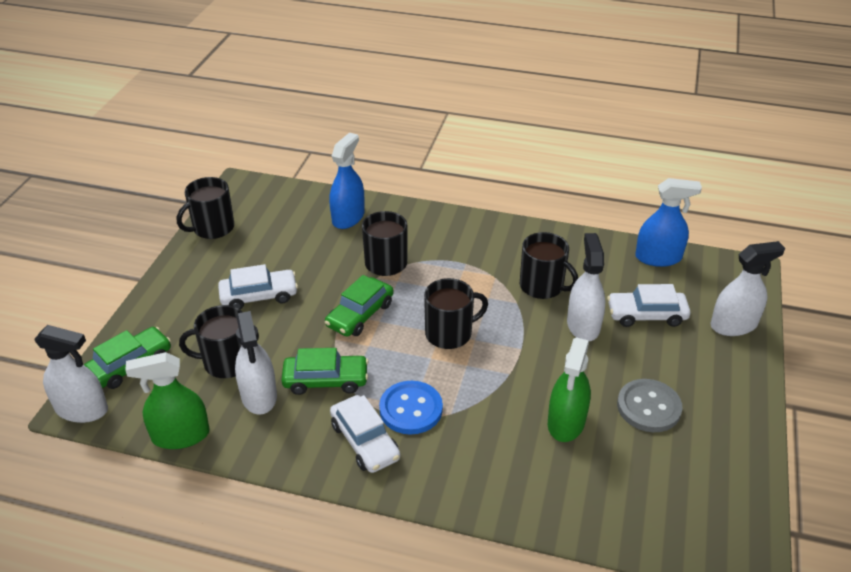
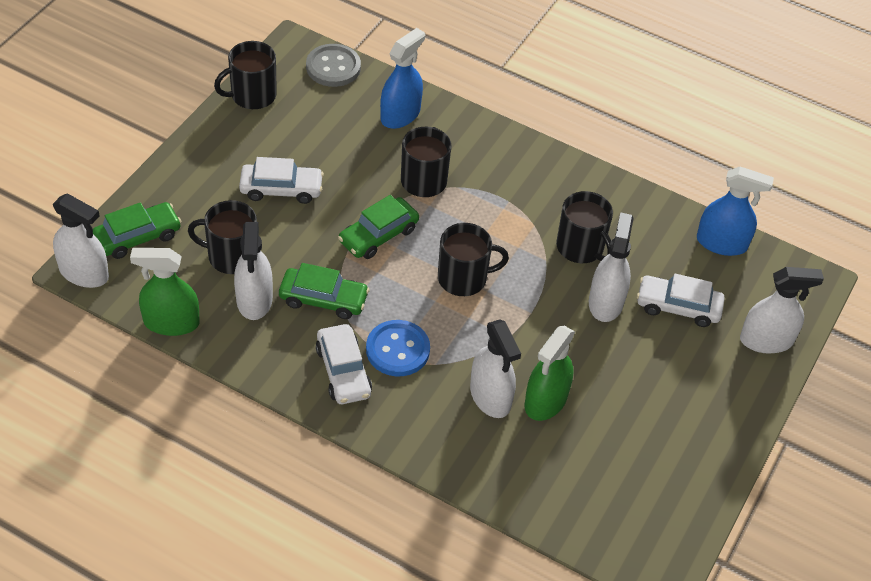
camera: 10 degrees right, 10 degrees up
(513, 431) = (490, 396): none -> white spray bottle
(648, 407) = (635, 406): grey button -> grey button (333, 67)

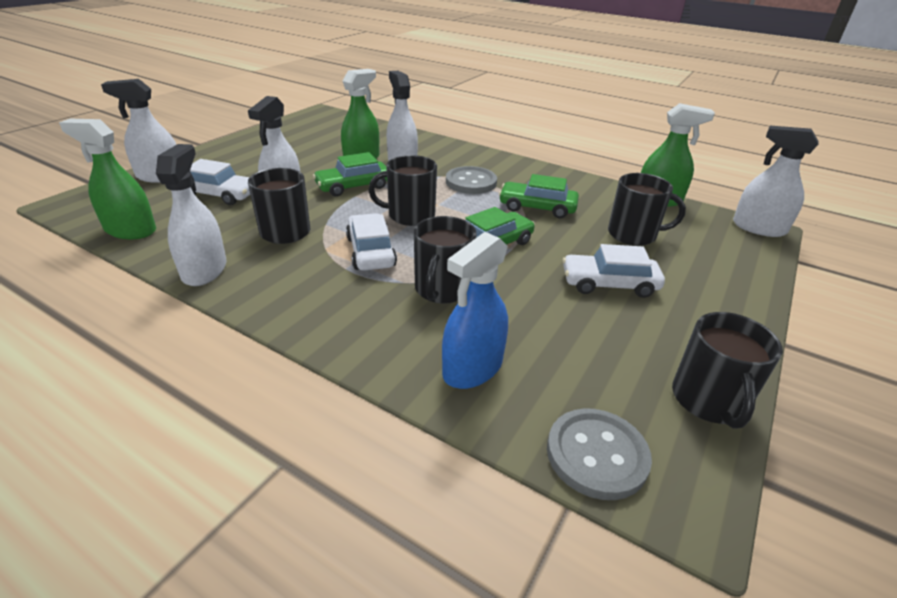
camera: 175 degrees left, 15 degrees down
(138, 237) = (733, 249): green car -> green car (353, 186)
(252, 95) = (709, 400): black mug -> black mug turned 120 degrees clockwise
(254, 300) = (597, 209): white spray bottle -> white spray bottle (204, 270)
(343, 371) = (512, 175): white car -> white car (371, 252)
(397, 350) = (471, 182): blue button -> grey button
(721, 243) = (130, 230): blue spray bottle -> green spray bottle

